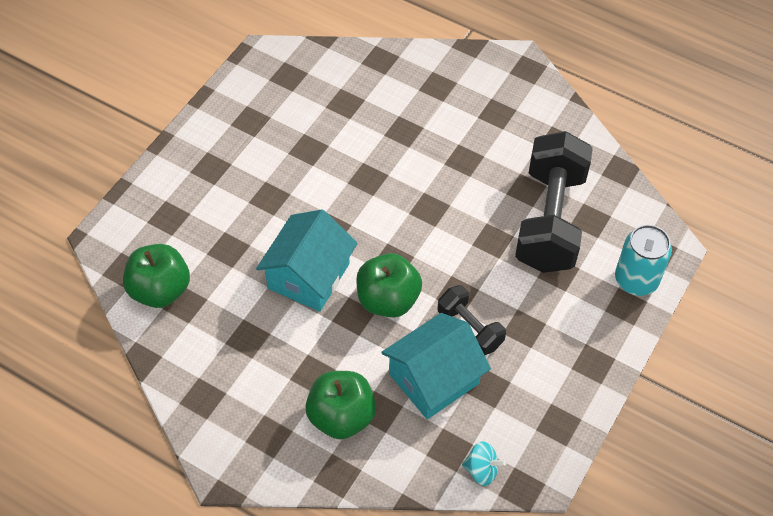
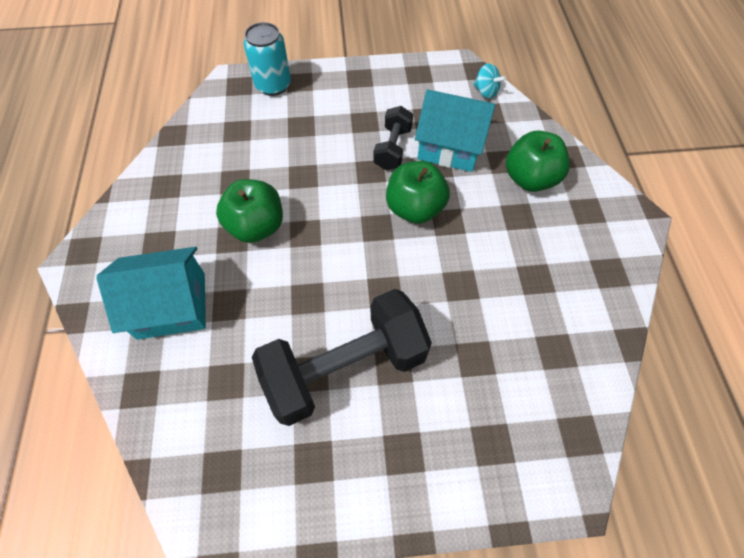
camera: 125 degrees left, 5 degrees up
(160, 290) = (566, 382): green apple -> green apple (256, 226)
(308, 276) = (443, 275): turquoise house -> turquoise house (172, 305)
(481, 470) = (486, 92): turquoise spinning top -> turquoise spinning top turned 150 degrees clockwise
(549, 220) = (256, 152): black dumbbell -> black dumbbell (345, 368)

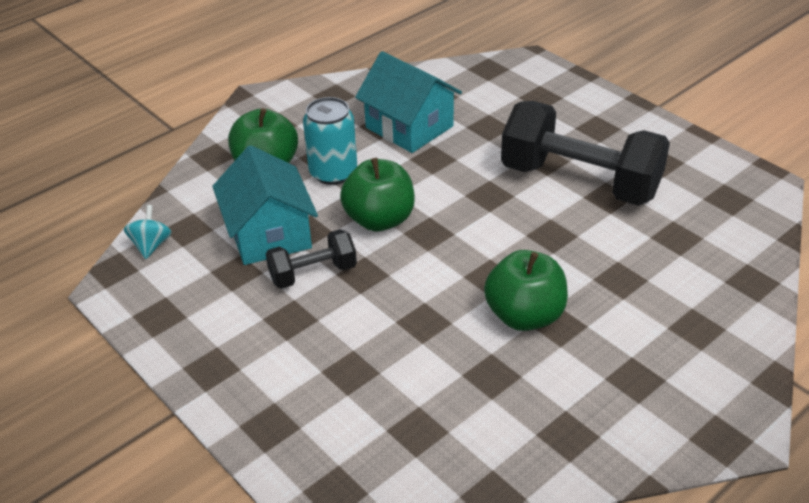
camera: 125 degrees left, 20 degrees down
(172, 305) = (671, 316): turquoise house -> turquoise house (409, 127)
(273, 85) = (301, 450): turquoise can -> turquoise can (333, 172)

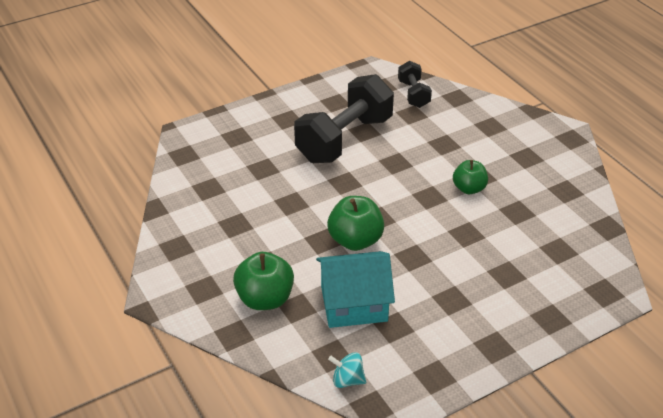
camera: 80 degrees left, 0 degrees up
(313, 273) = (406, 283): black dumbbell -> black dumbbell (413, 94)
(333, 172) = (288, 259): turquoise can -> none
(409, 127) = (244, 209): turquoise house -> none
(524, 316) = (469, 188): green apple -> green apple, size x0.67

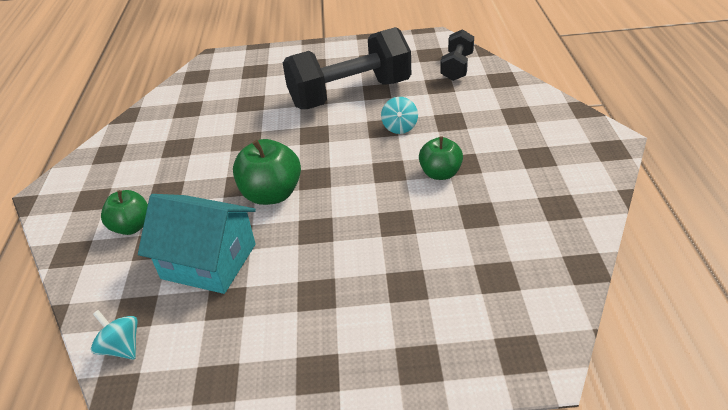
camera: 30 degrees right, 0 degrees up
(265, 299) = (132, 227): green apple -> green apple, size x0.67
(409, 159) = (399, 127): none -> turquoise spinning top

